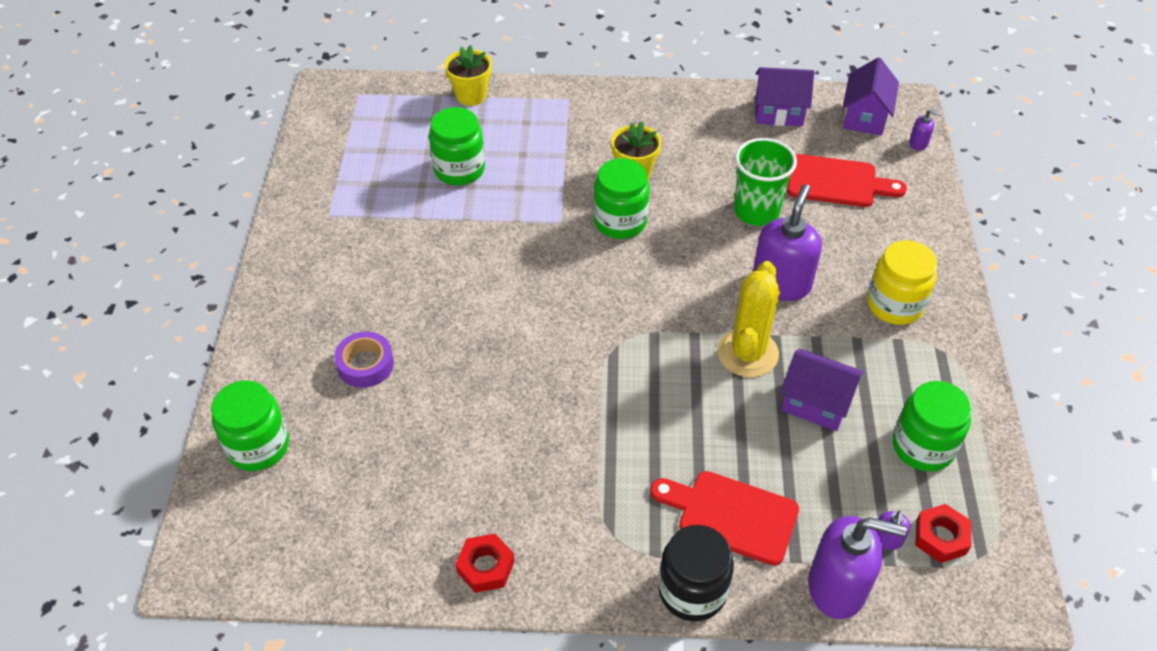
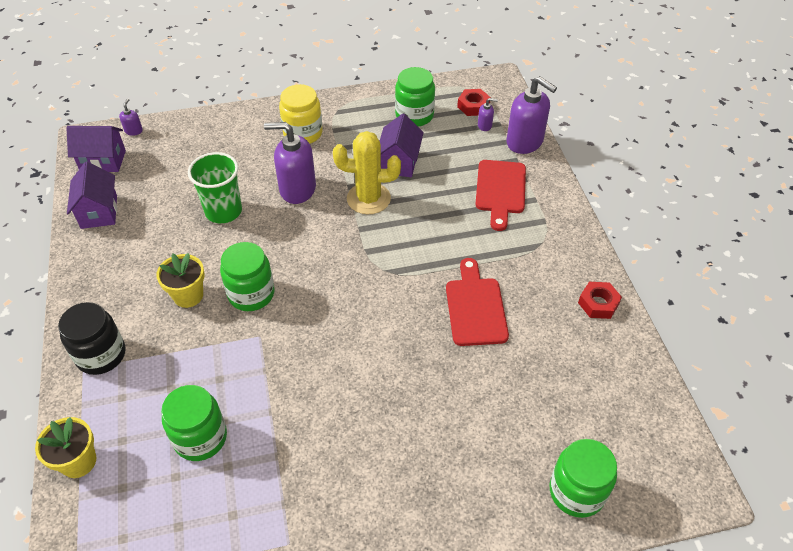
camera: 105 degrees left, 0 degrees up
(365, 364) = (463, 438): purple tape -> none
(692, 591) = (559, 200): black jar -> black jar (101, 355)
(837, 182) = (183, 170): red cutting board -> red cutting board (475, 307)
(837, 587) = (525, 142): purple soap dispenser -> purple soap dispenser turned 135 degrees clockwise

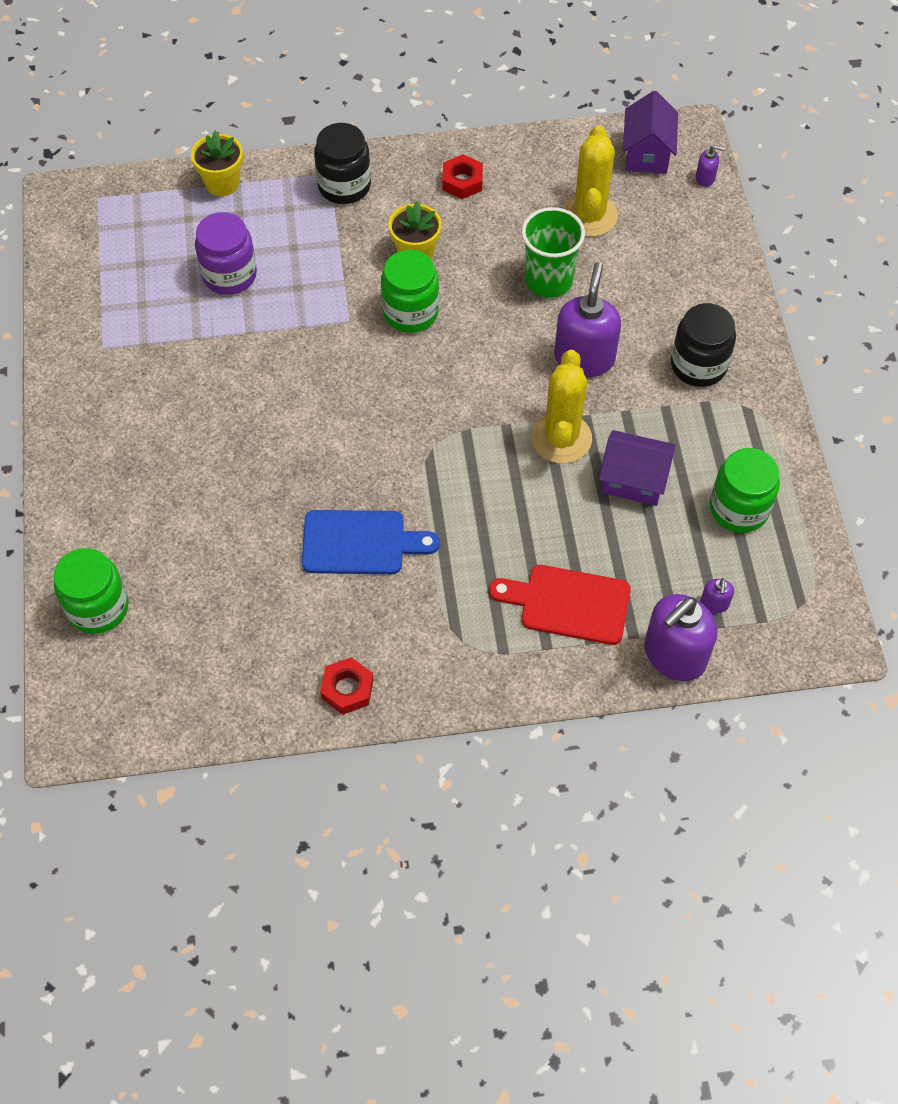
camera: 95 degrees right, 10 degrees up
(99, 212) = (556, 160): purple house -> none
(161, 191) = (589, 216): none -> yellow cactus
(200, 438) = (229, 275): green jar -> purple jar
(303, 133) = (698, 365): yellow jar -> black jar
(473, 106) = (763, 594): red nut -> red nut (462, 181)
(475, 307) = (360, 543): red cutting board -> blue cutting board

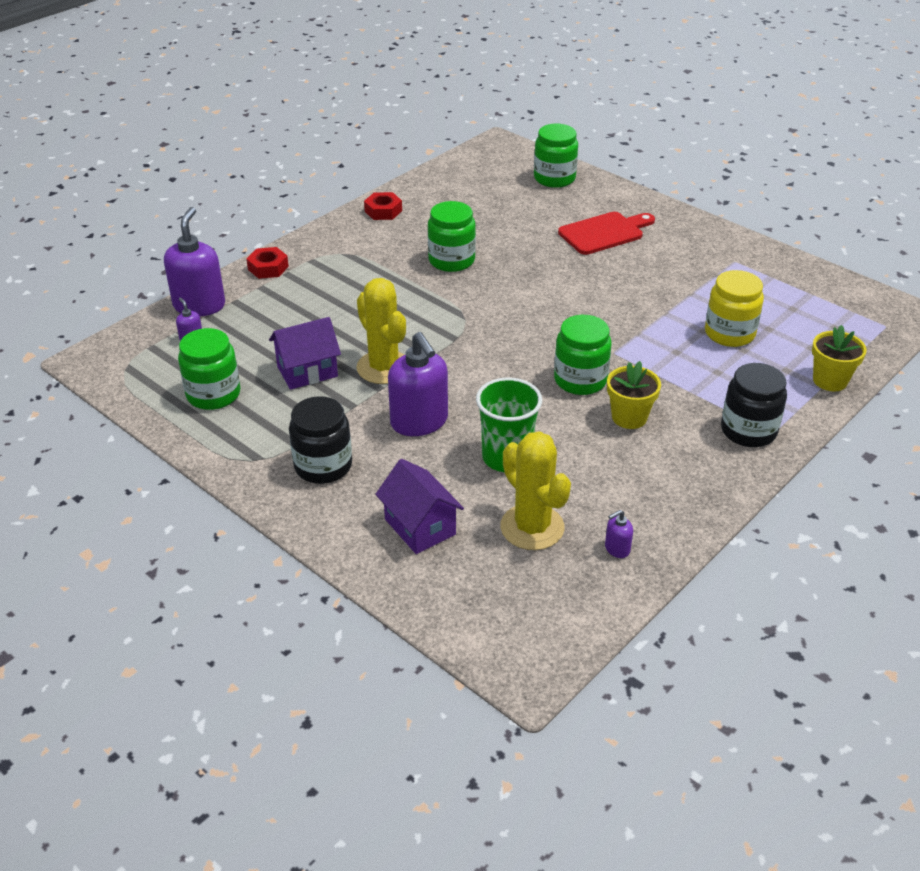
camera: 140 degrees right, 20 degrees down
(229, 275) = (729, 333): purple jar -> yellow jar
(360, 543) = (451, 260): blue cutting board -> green jar
(462, 181) = (668, 490): red nut -> red nut (268, 268)
(568, 603) = (291, 295): red cutting board -> red cutting board (604, 233)
(647, 153) = (544, 620): purple house -> purple house (420, 527)
(705, 178) = (463, 631): purple soap dispenser -> purple soap dispenser (617, 549)

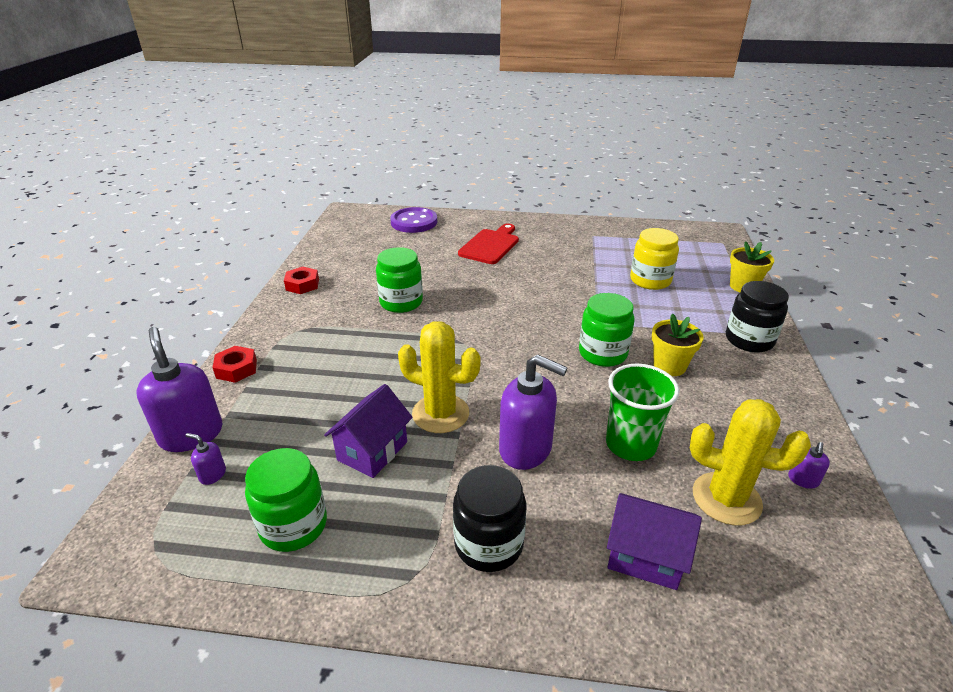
camera: 35 degrees left, 5 degrees down
(554, 178) = (414, 222): green jar -> purple button

